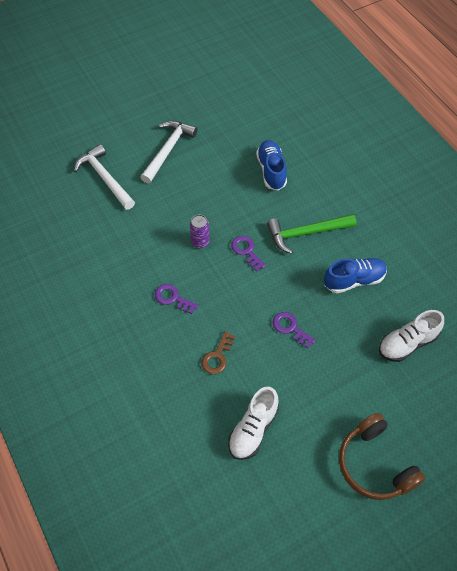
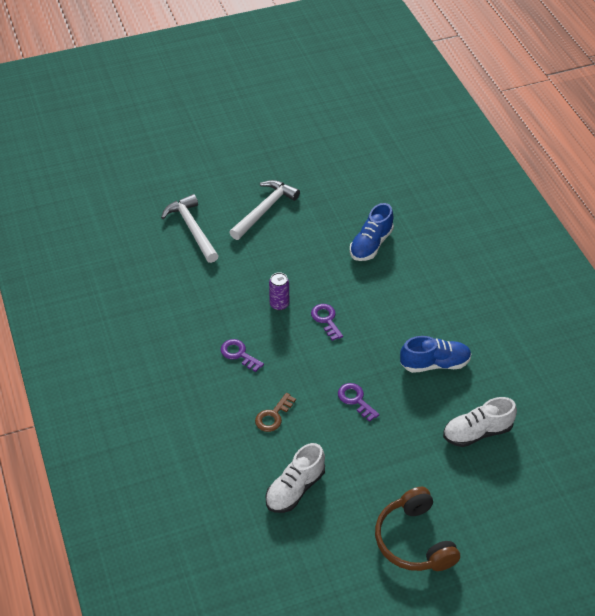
camera: 10 degrees right, 10 degrees down
(271, 171) = (371, 244): blue shoe -> blue shoe turned 150 degrees counterclockwise
(306, 233) = (394, 311): green hammer -> none

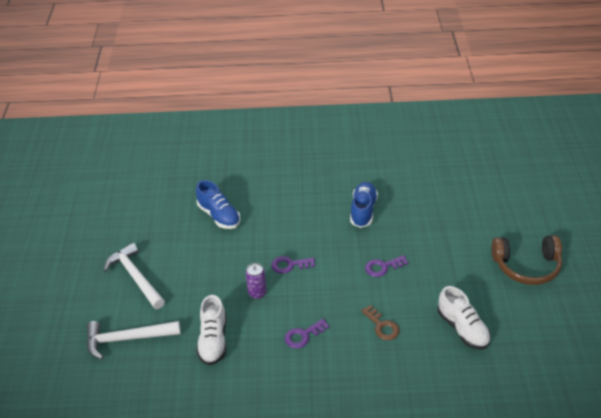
camera: 70 degrees left, 5 degrees down
(477, 432) = (436, 205): white shoe -> white shoe (213, 340)

